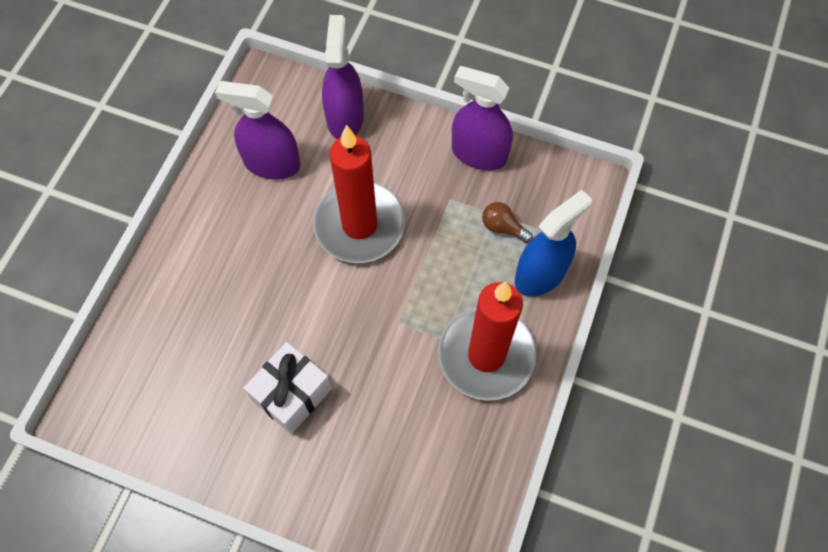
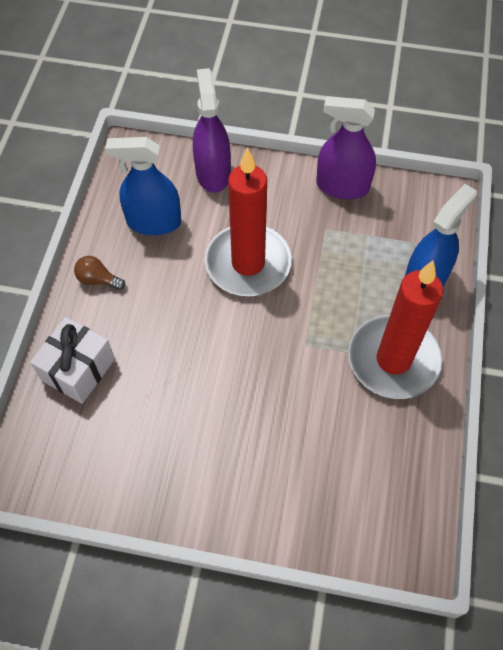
camera: 10 degrees left, 5 degrees down
(272, 164) = (154, 222): purple spray bottle -> blue spray bottle
(292, 394) = (219, 425): white gift -> white gift (78, 369)
(503, 227) = (380, 246): brown light bulb -> brown light bulb (98, 280)

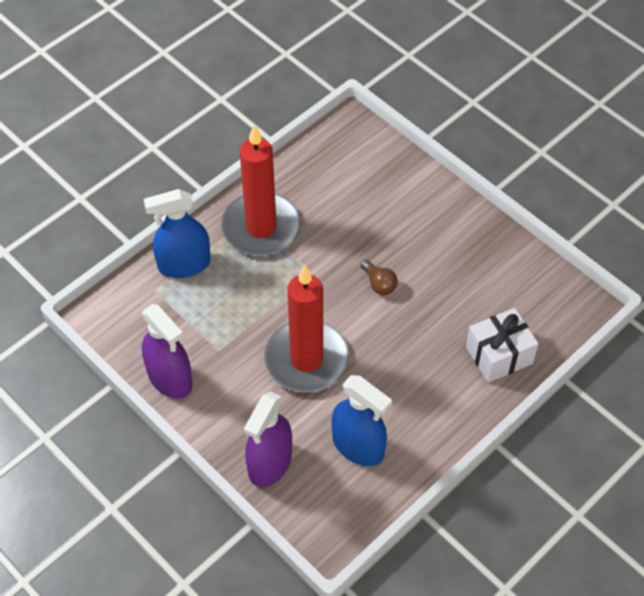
camera: 145 degrees left, 5 degrees down
(98, 280) = (440, 420): brown light bulb -> brown light bulb (379, 284)

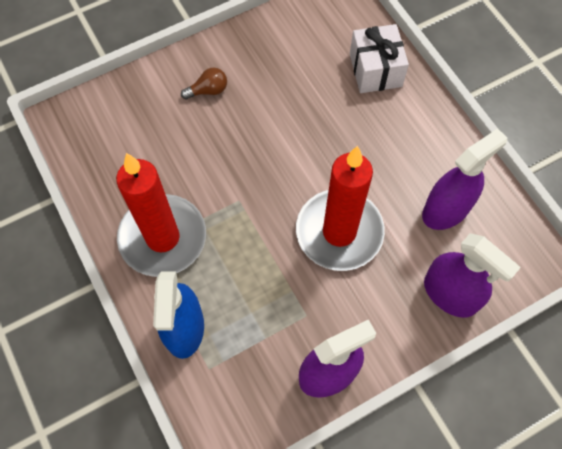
camera: 75 degrees left, 10 degrees up
(358, 446) = (446, 210): blue spray bottle -> purple spray bottle
(379, 284) = (269, 145): brown light bulb -> brown light bulb (208, 90)

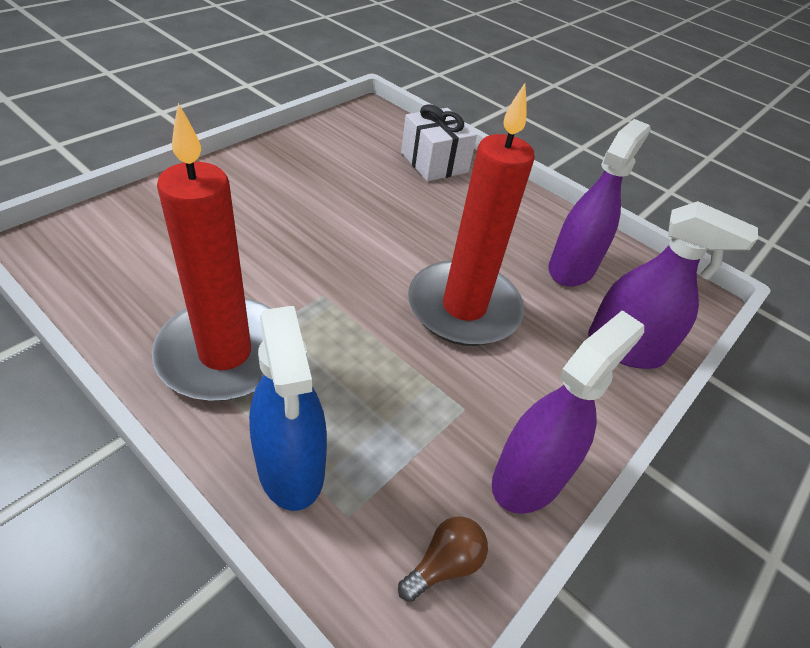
camera: 25 degrees left, 20 degrees down
(208, 90) = (247, 195): brown light bulb -> brown light bulb (444, 564)

